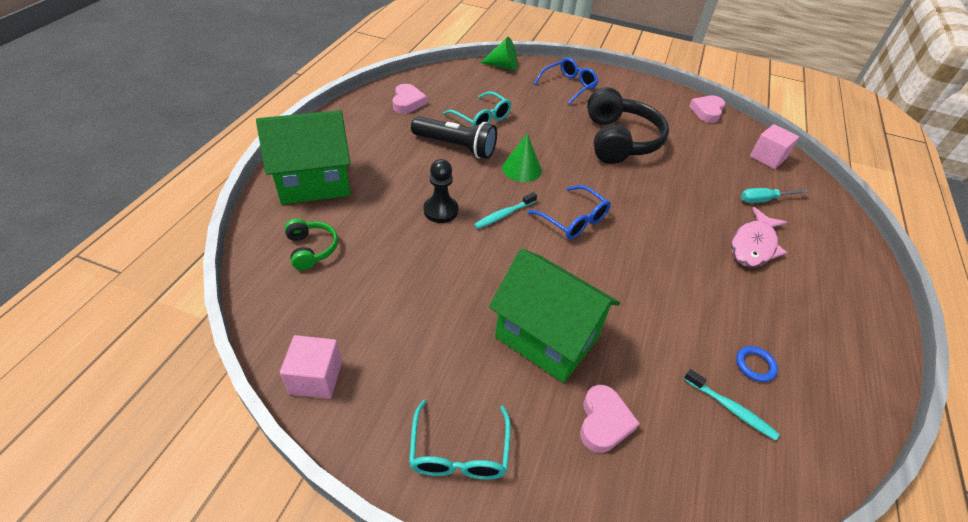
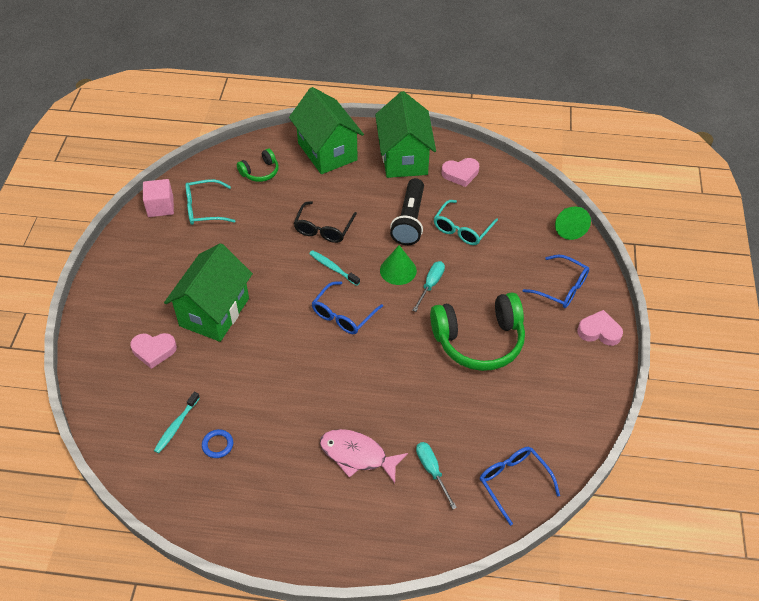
camera: 80 degrees right, 5 degrees up
(363, 131) = (404, 158): none -> green house
(440, 210) = (323, 229): black pawn -> black glasses
(459, 452) = (123, 282): turquoise glasses -> turquoise glasses (204, 209)
(547, 152) = (430, 285): none -> turquoise screwdriver
(619, 140) = (479, 340): black headphones -> green headphones
(707, 111) = (581, 423): pink heart -> pink heart (599, 331)
(767, 157) = (513, 482): pink cube -> blue glasses

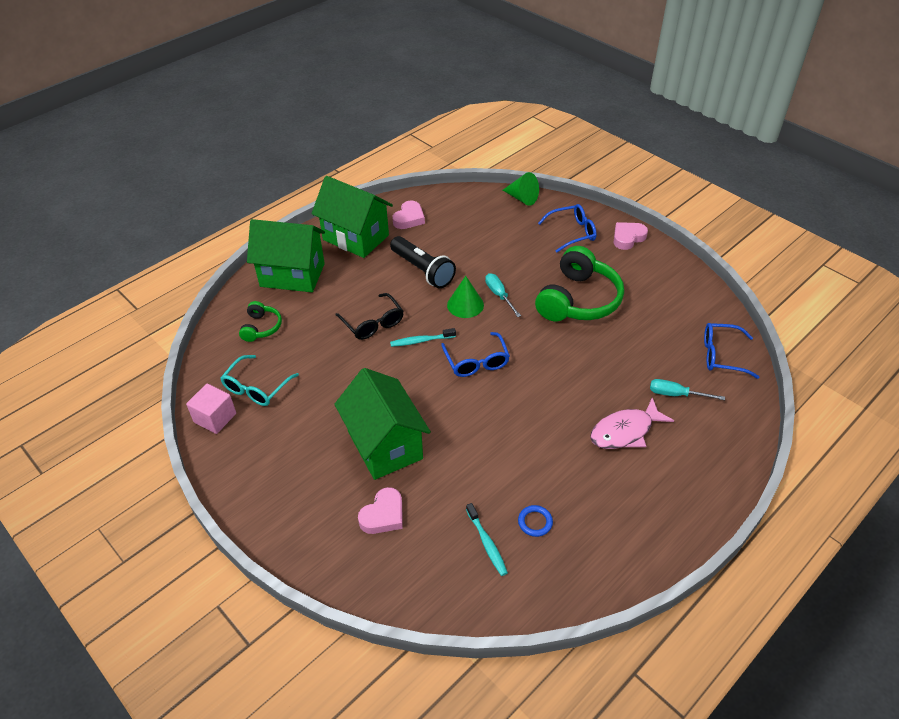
camera: 50 degrees left, 5 degrees down
(462, 229) = (464, 248): turquoise glasses -> none

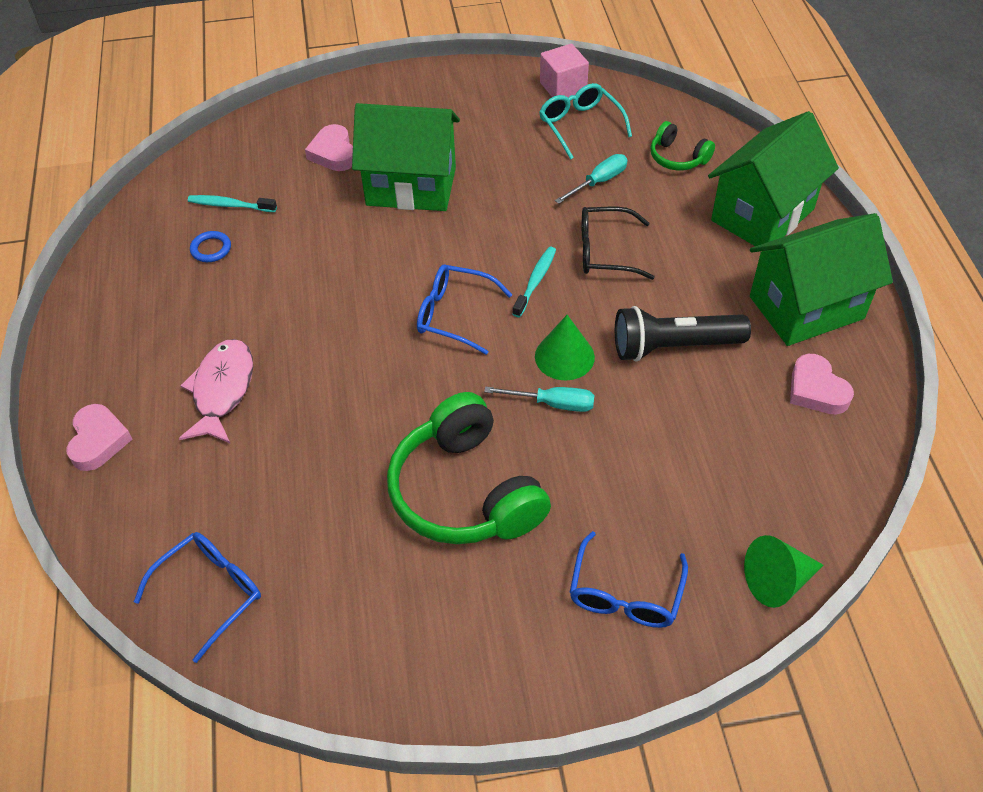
camera: 125 degrees right, 5 degrees up
(628, 238) = (549, 673): pink heart -> pink heart (98, 441)
(676, 394) = (212, 482): turquoise screwdriver -> turquoise screwdriver (599, 182)

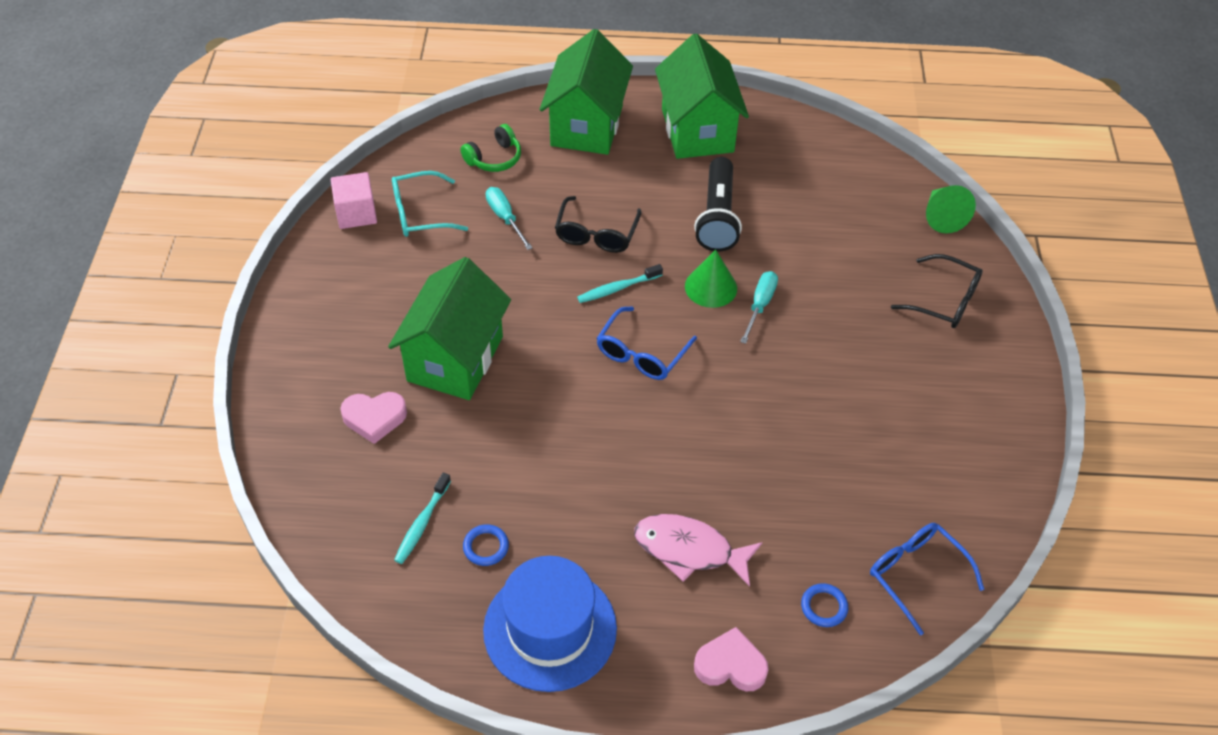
camera: 80 degrees left, 0 degrees up
(132, 306) = (550, 629): none -> blue hat
(165, 510) = (824, 607): none -> blue ring
(466, 491) = (839, 379): green headphones -> none
(535, 281) = (617, 288): turquoise toothbrush -> turquoise toothbrush turned 60 degrees counterclockwise
(625, 594) = (944, 301): blue glasses -> black glasses
(762, 215) = (587, 126): green house -> green house turned 45 degrees clockwise
(816, 390) = (780, 149): pink heart -> none

